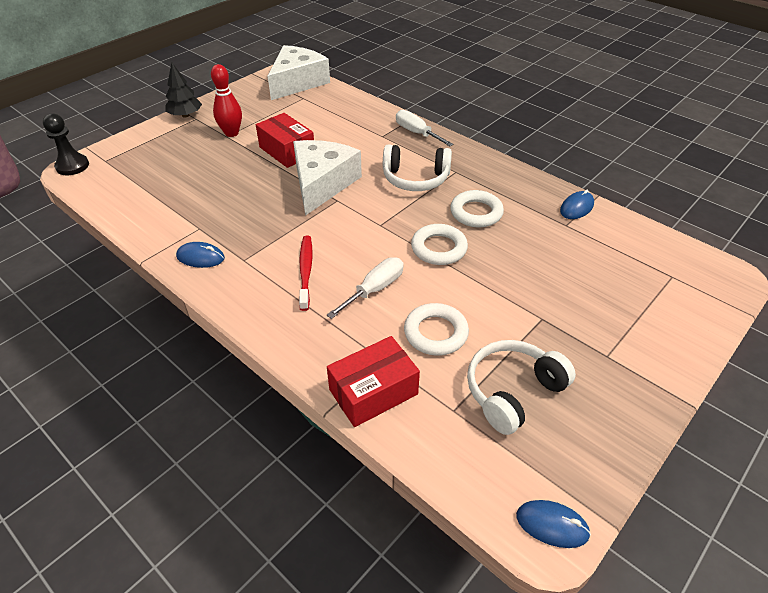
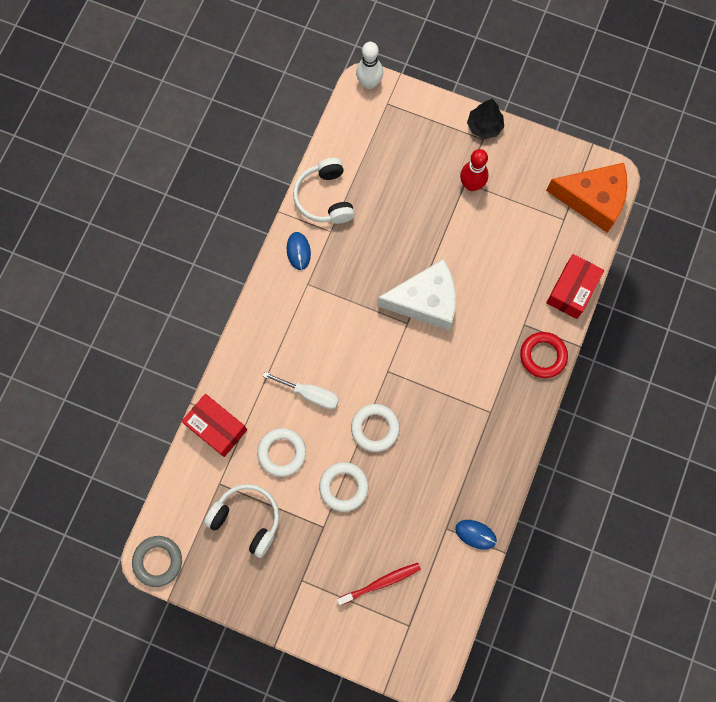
camera: 70 degrees right, 30 degrees up
(72, 166) = (369, 83): black pawn -> white bowling pin
(287, 151) = (462, 248): red box -> red box (572, 290)
(297, 82) = (592, 199): white cheese -> orange cheese
(306, 271) = (311, 335): red toothbrush -> red toothbrush (381, 583)
(415, 179) = (464, 379): white headphones -> white headphones (325, 198)
(417, 133) = (543, 356): white screwdriver -> red ring
(476, 213) = (434, 447): white ring -> white ring (343, 487)
(552, 525) = (158, 561): blue mouse -> grey ring

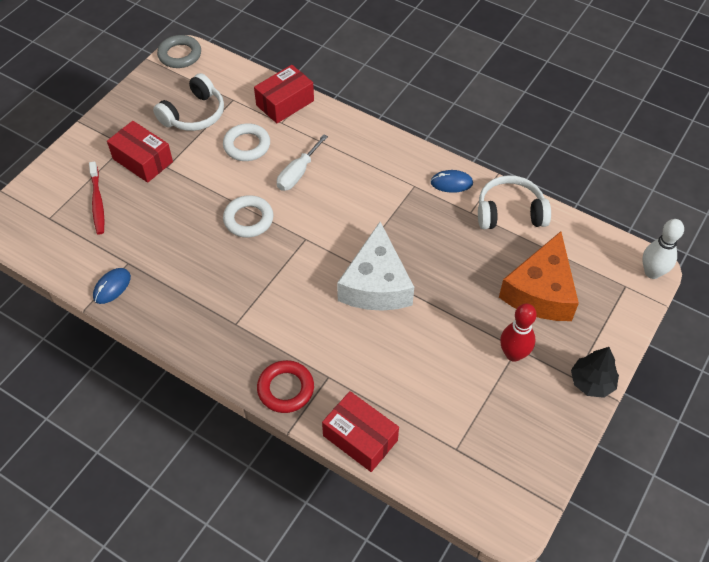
camera: 100 degrees right, 20 degrees down
(319, 554) = (142, 160): none -> red box
(343, 487) = (198, 187): white ring -> none
(592, 199) = (479, 490): orange cheese -> orange cheese (540, 291)

